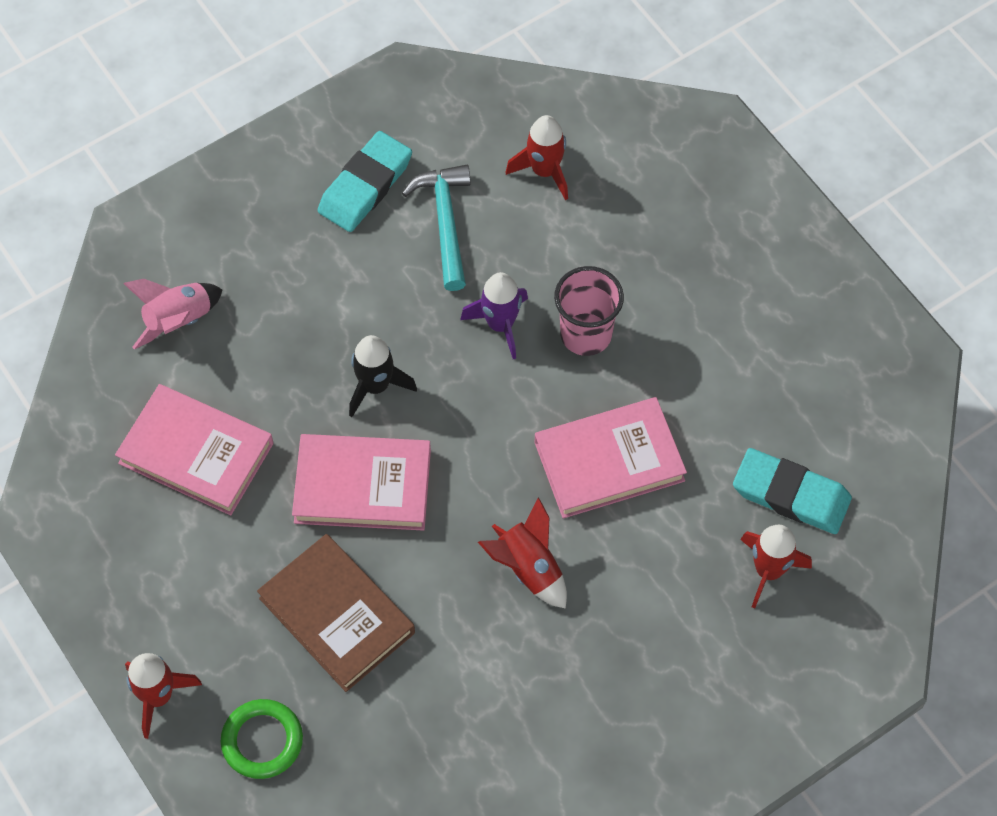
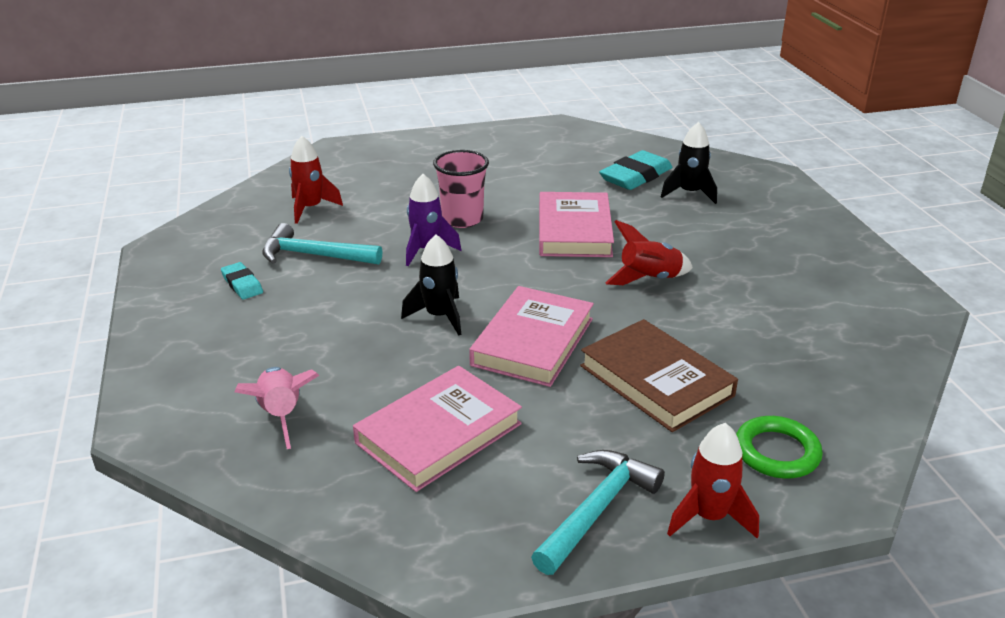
camera: 70 degrees left, 30 degrees down
(140, 606) = (596, 509): none -> turquoise hammer
(337, 615) = (656, 380): brown book -> brown book turned 75 degrees clockwise
(365, 186) = (242, 284): turquoise eraser -> turquoise eraser, size x0.56
(768, 570) = (689, 193): red rocket -> black rocket

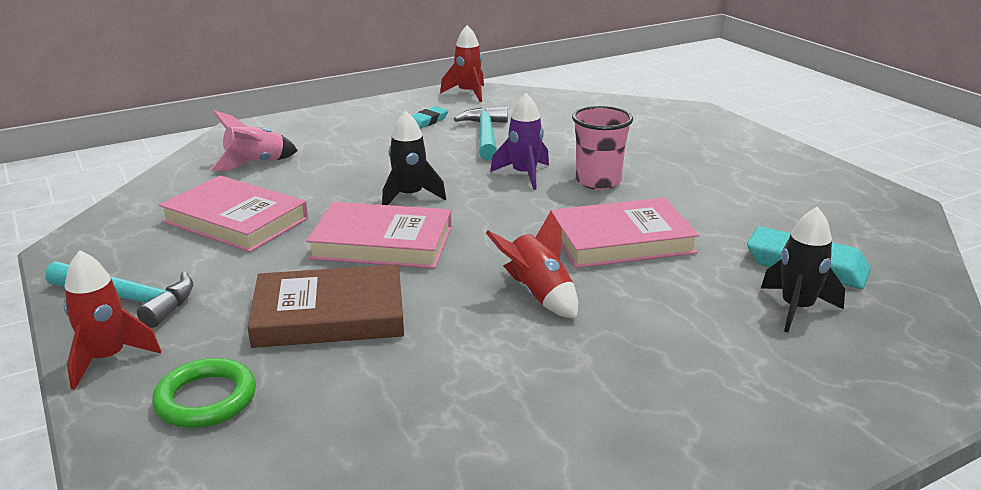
camera: 75 degrees right, 5 degrees down
(310, 208) = (565, 121): red rocket -> red rocket (468, 93)
(656, 380) = (329, 314): brown book -> brown book turned 45 degrees clockwise

